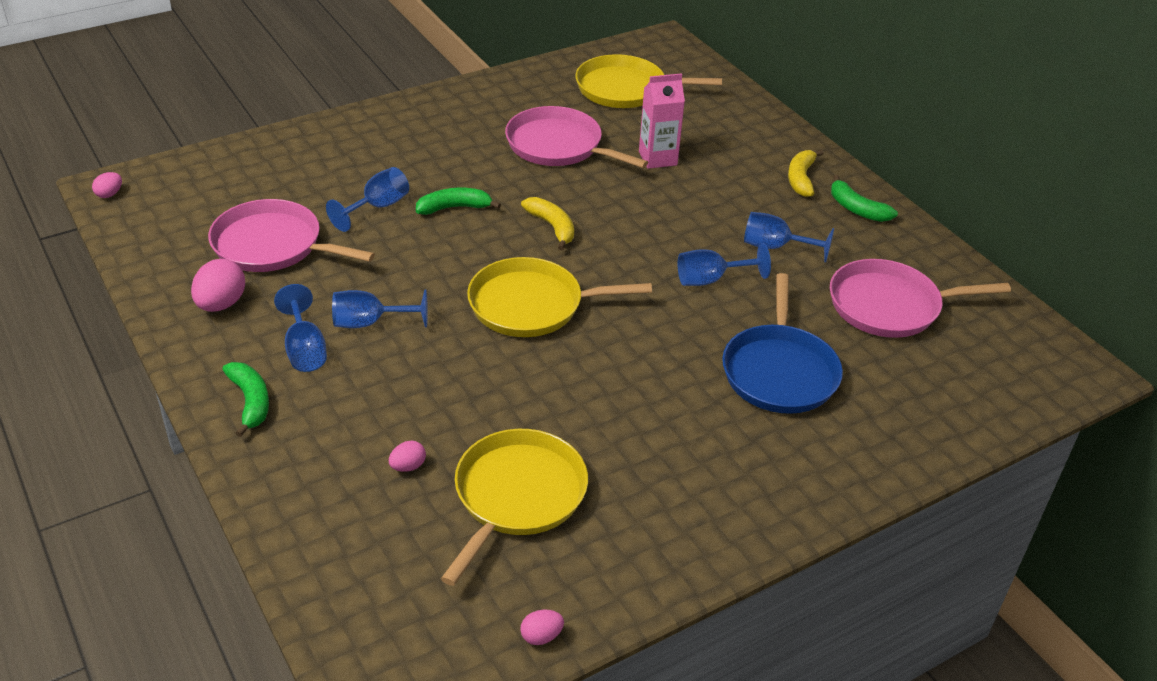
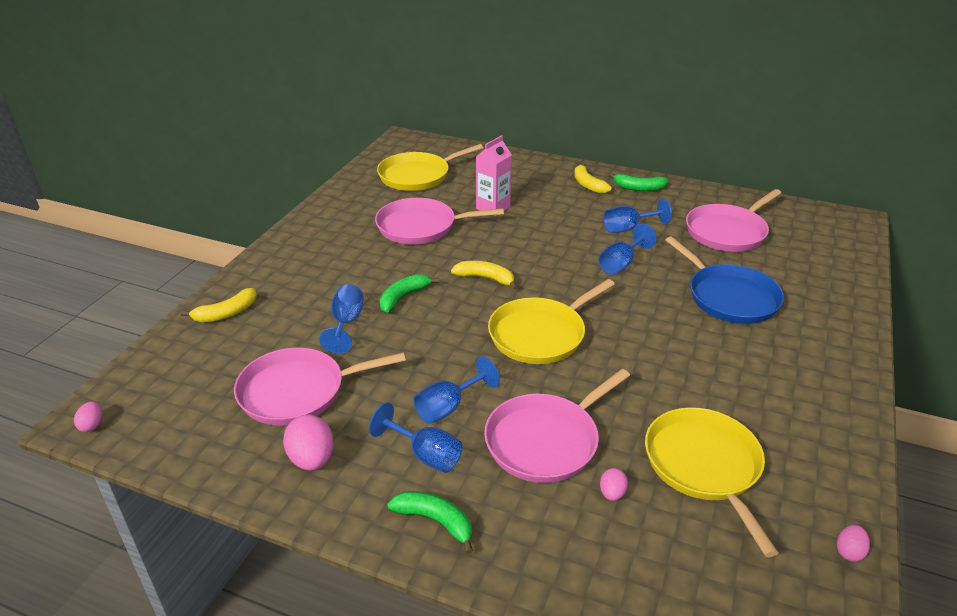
camera: 35 degrees left, 5 degrees down
(295, 150) = (226, 313): none -> yellow banana
(412, 395) = (546, 440): none -> pink pan

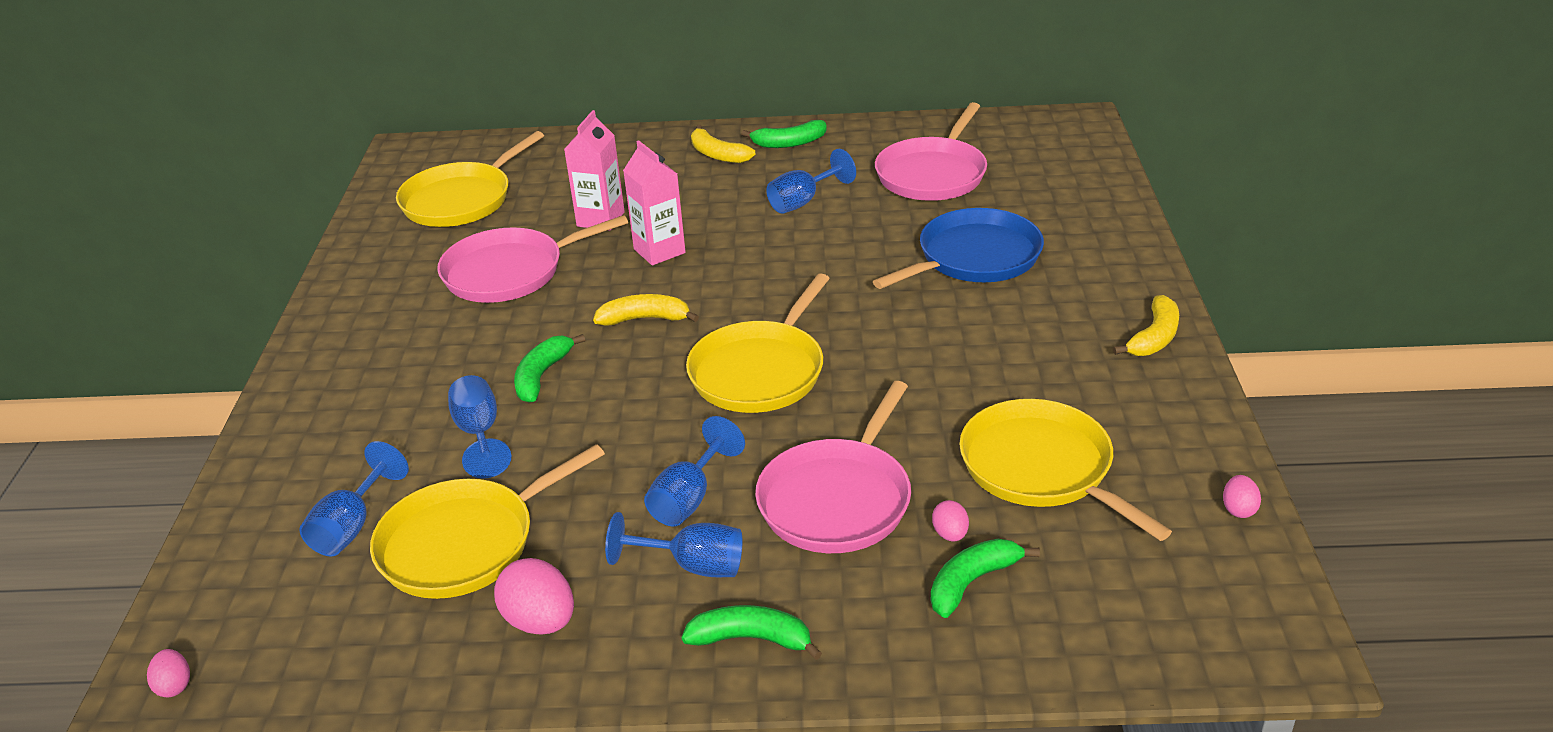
camera: 20 degrees left, 0 degrees up
(226, 313) = (284, 472): yellow banana -> yellow banana (1154, 337)
(298, 391) = (465, 543): pink pan -> yellow pan
(518, 237) = (659, 251): none -> pink carton
(610, 536) = (972, 582): none -> green banana
(621, 264) = (817, 251): blue goblet -> blue goblet (351, 526)
(729, 297) = (974, 257): blue pan -> blue pan turned 75 degrees counterclockwise

